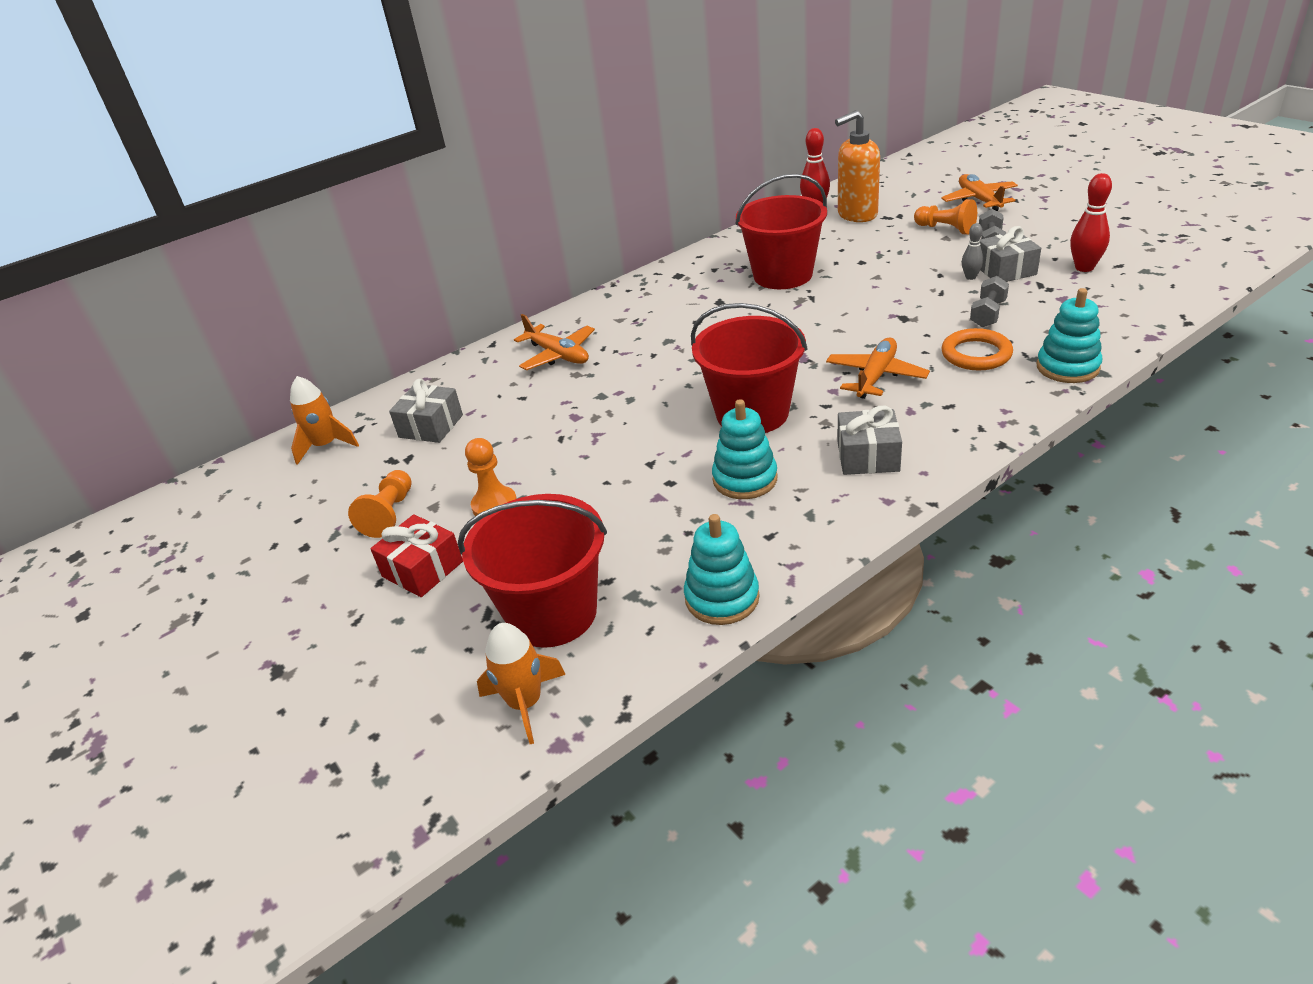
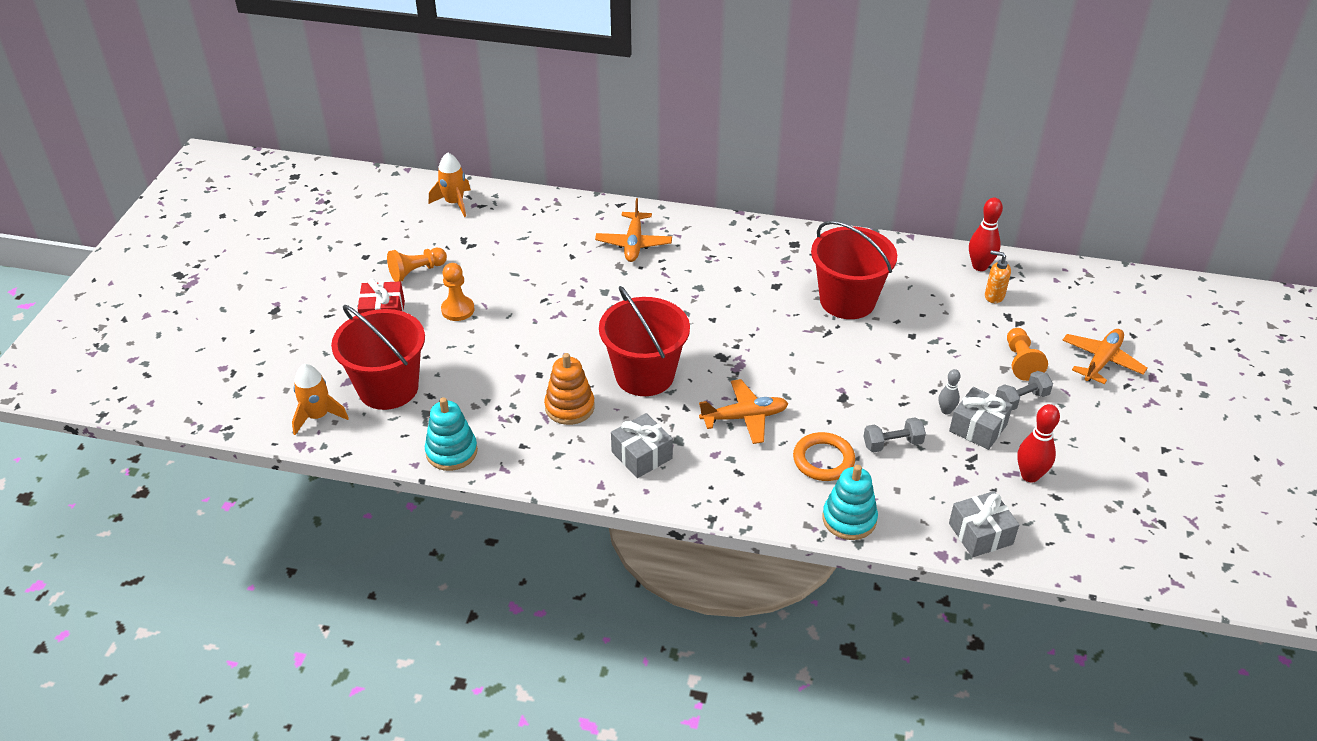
camera: 45 degrees right, 5 degrees up
(431, 426) = (508, 234): grey gift -> grey gift (980, 534)
(745, 479) = (569, 407): turquoise stacking toy -> orange stacking toy
(856, 215) = (994, 296): orange soap dispenser -> orange soap dispenser, size x0.52

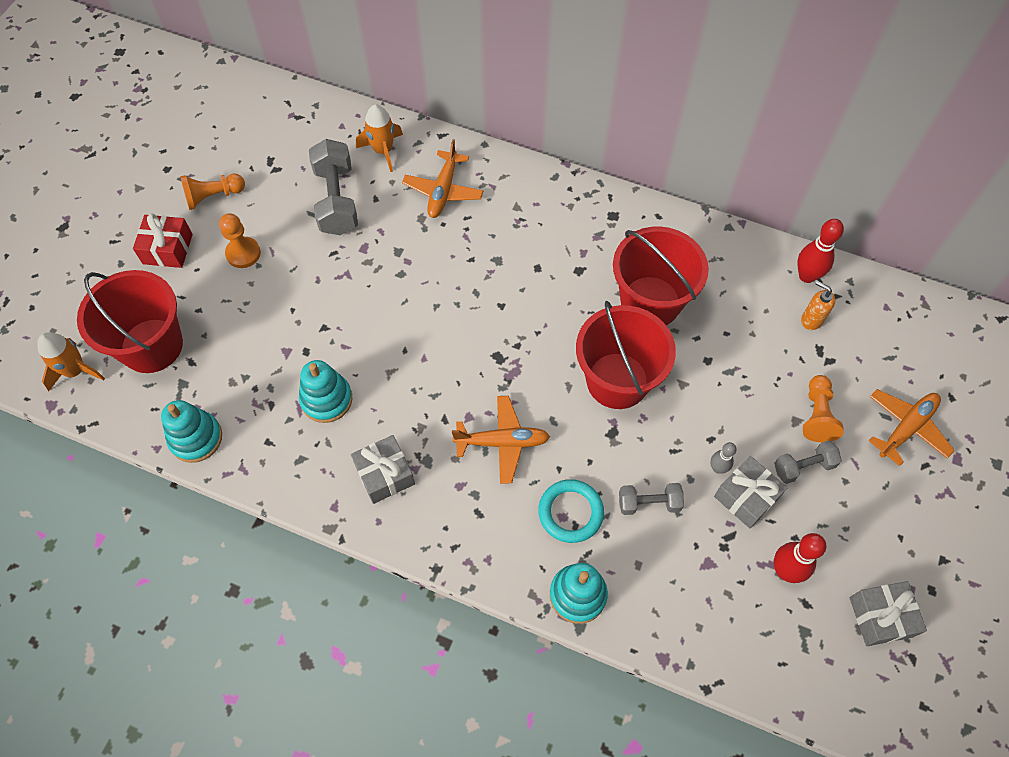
camera: 10 degrees right, 20 degrees up
(454, 203) = (272, 109): orange rocket -> orange rocket (383, 150)
(536, 261) = (337, 200): none -> grey dumbbell
(569, 407) = (326, 399): orange stacking toy -> turquoise stacking toy
(644, 375) = (413, 370): red bucket -> red bucket (617, 380)
(823, 460) = (570, 512): orange ring -> turquoise ring
(980, 534) = (711, 638): grey gift -> grey gift (880, 617)

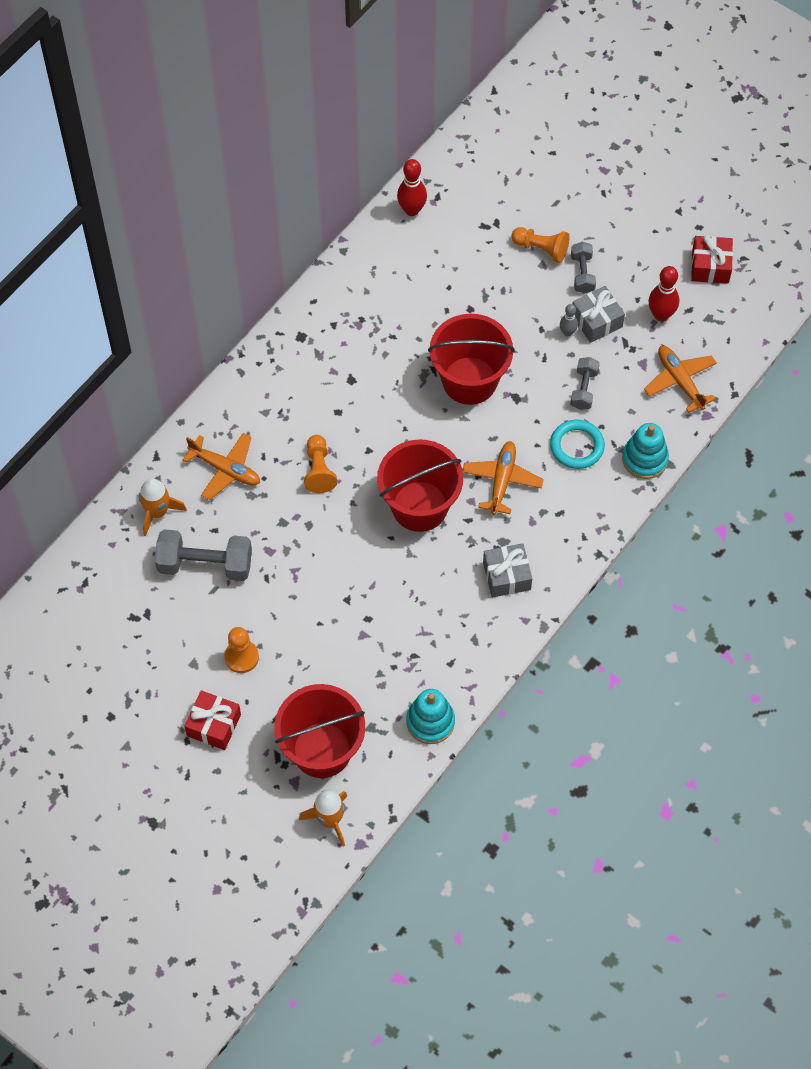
camera: 75 degrees left, 0 degrees up
(213, 196) = (162, 676): orange pawn -> orange pawn (319, 470)
(326, 399) = (422, 609): turquoise stacking toy -> none
(650, 302) = (401, 334): red bucket -> red bucket (419, 506)
(811, 320) = (455, 222): orange soap dispenser -> none
(880, 617) = (710, 266): grey gift -> red gift
(906, 428) = (569, 193): orange plane -> orange plane (680, 381)

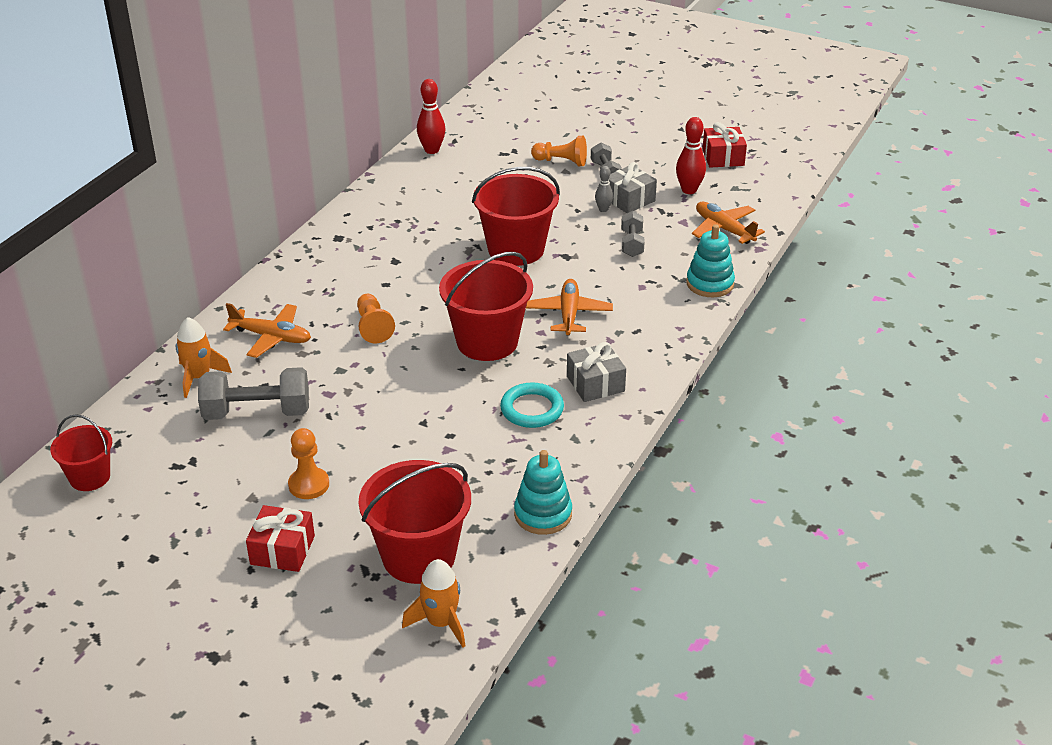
camera: 10 degrees left, 25 degrees down
(61, 619) = (90, 477): none -> red bucket
(577, 446) = (638, 282): turquoise ring -> turquoise ring (532, 409)

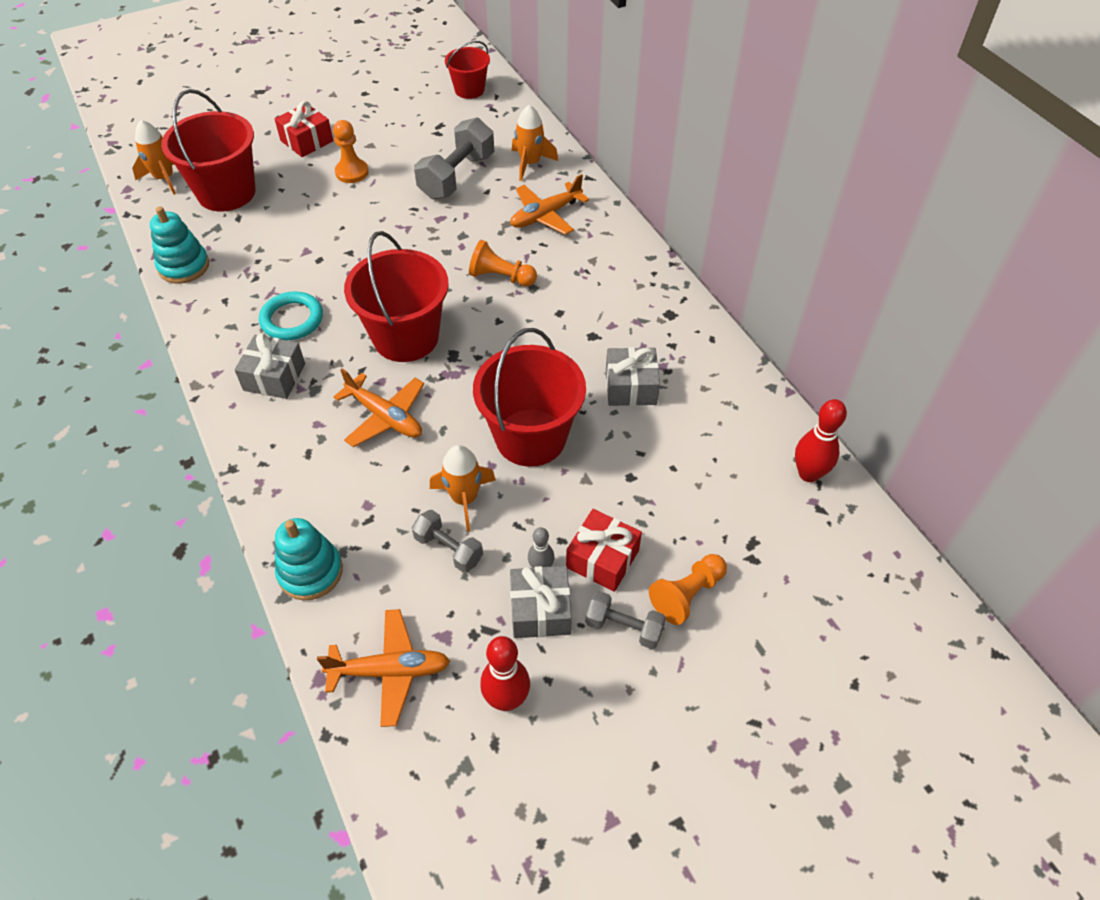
camera: 125 degrees right, 15 degrees up
(428, 229) = (630, 387): none -> grey gift
(592, 253) = (464, 499): none -> orange rocket
(723, 157) = (553, 818): red gift -> red gift (602, 559)

